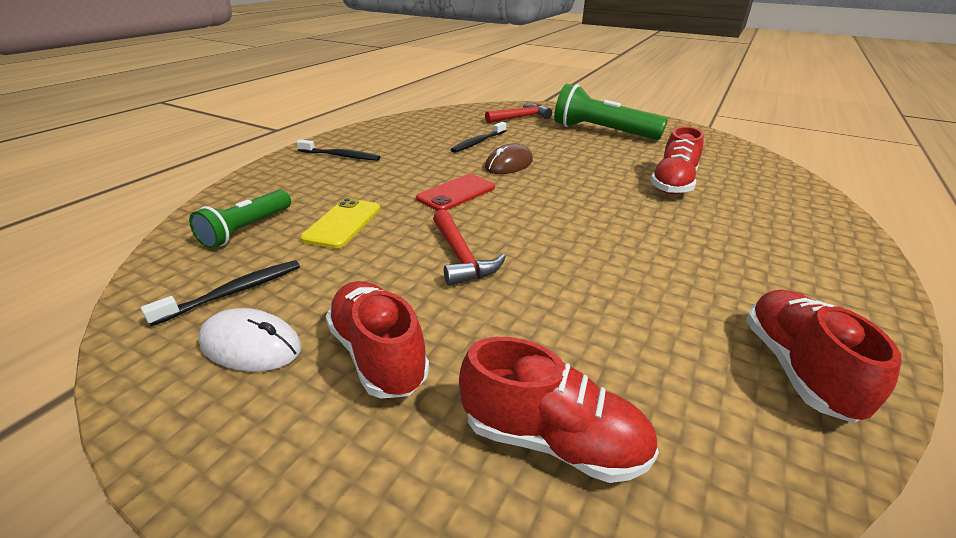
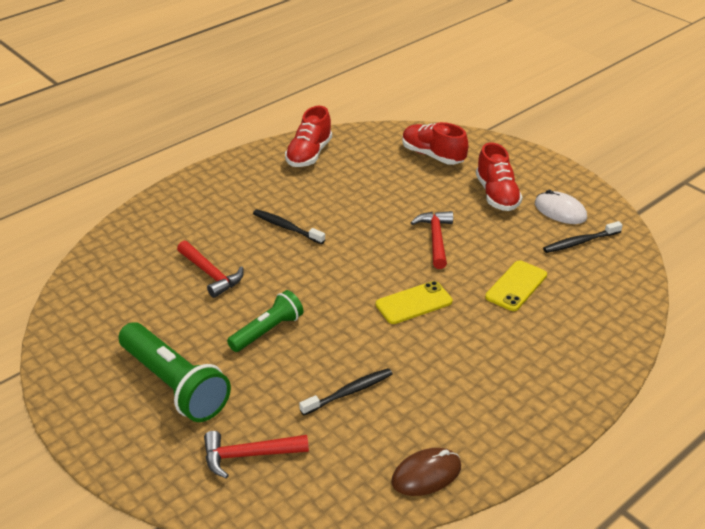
camera: 160 degrees left, 5 degrees up
(247, 229) = (590, 295): green flashlight -> green flashlight (267, 331)
(341, 156) = (521, 395): black toothbrush -> black toothbrush (286, 227)
(456, 193) = (413, 303): red phone -> yellow phone
(509, 164) = (340, 337): brown mouse -> brown mouse (426, 474)
(673, 184) = (211, 274): red shoe -> red hammer

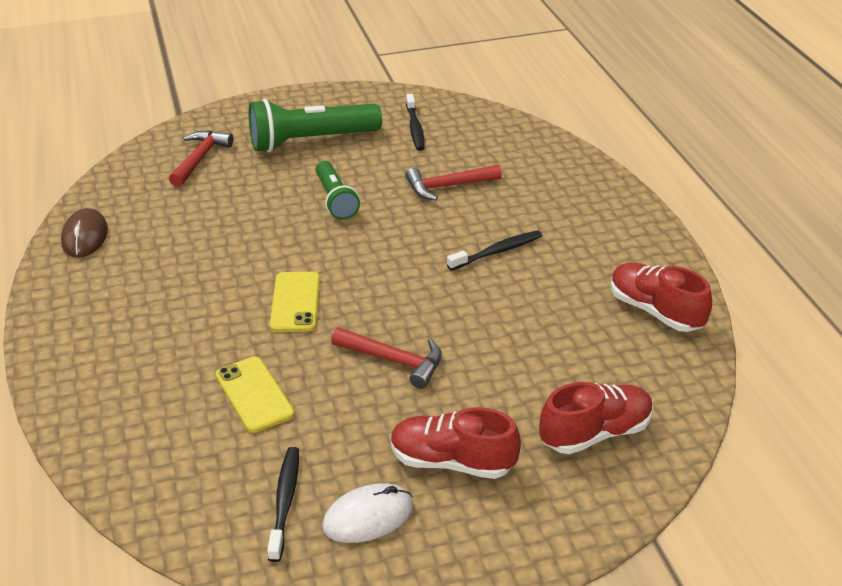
camera: 115 degrees right, 0 degrees up
(349, 392) = (214, 224): black toothbrush -> black toothbrush (415, 128)

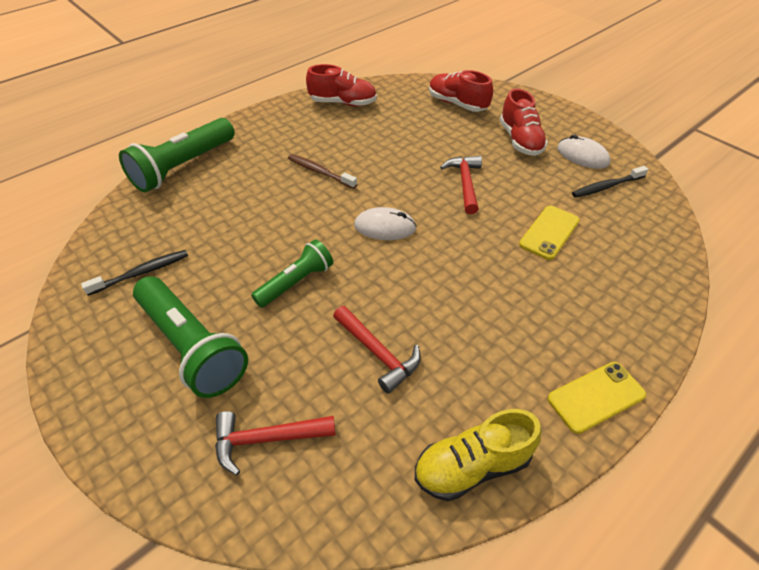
camera: 115 degrees left, 10 degrees up
(85, 236) = (472, 466): brown mouse -> yellow shoe
(295, 302) = (447, 251): yellow phone -> yellow phone (596, 397)
(366, 271) = (385, 227): none -> white mouse
(447, 186) = (242, 220): red hammer -> red hammer (378, 353)
(497, 251) = (320, 172): black toothbrush -> brown toothbrush
(567, 165) = (183, 167): none -> green flashlight
(655, 311) = (343, 103): red shoe -> red shoe turned 105 degrees counterclockwise

